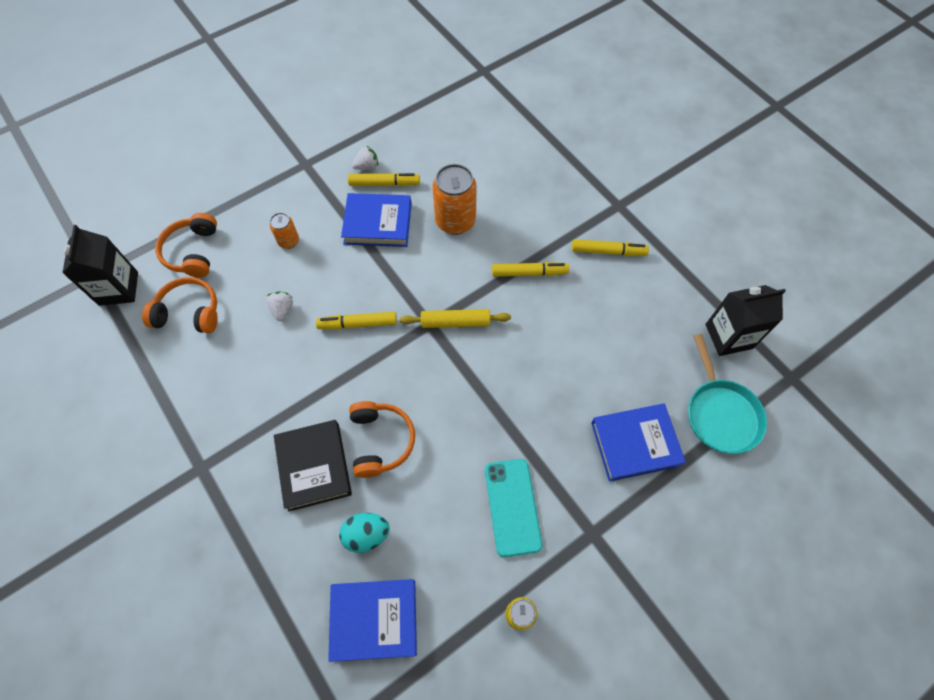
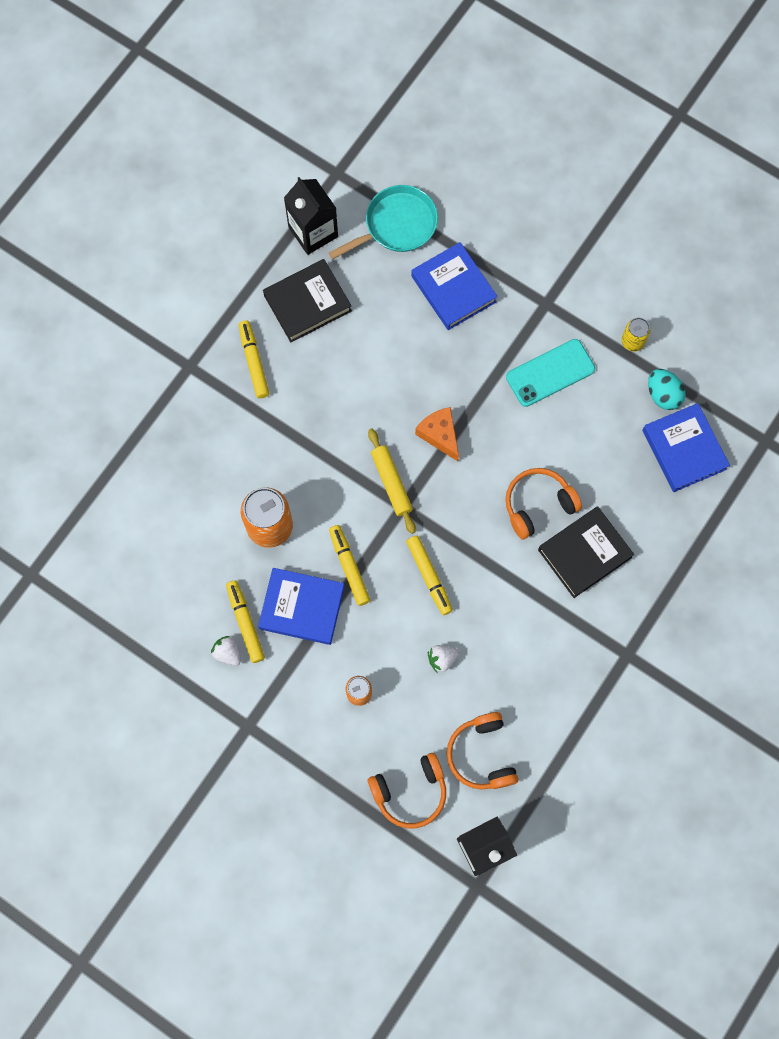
camera: 110 degrees left, 10 degrees up
(366, 535) = (622, 483): turquoise egg -> turquoise egg (663, 395)
(378, 223) = (302, 607): blue book -> blue book turned 60 degrees counterclockwise
(485, 377) = (440, 435): none -> orange cheese
(529, 273) = (308, 431): yellow marker -> yellow marker (349, 567)
(654, 309) = (307, 303): none -> black book

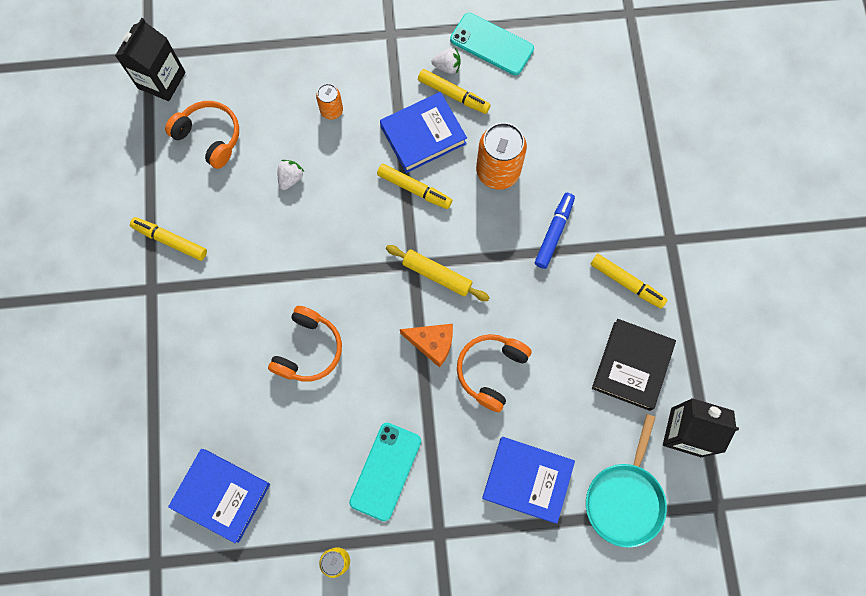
camera: 140 degrees right, 0 degrees up
(172, 642) = (491, 44): none -> turquoise phone
(272, 443) = (554, 232): none -> blue marker
(410, 792) = (242, 76): orange headphones -> orange headphones (491, 371)
(429, 576) = (349, 228): yellow marker -> yellow marker (170, 241)
(584, 553) = (241, 340): black book -> none
(663, 395) = (274, 531): turquoise egg -> none

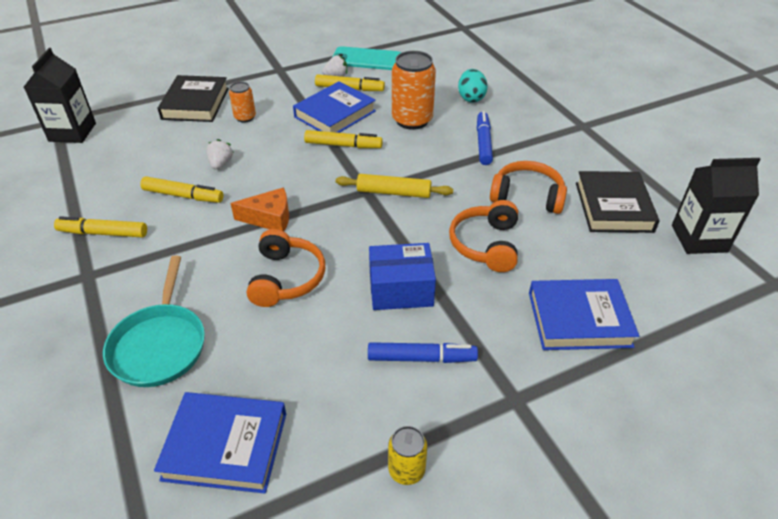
camera: 20 degrees left, 30 degrees down
(209, 137) = (130, 156): orange headphones -> orange headphones (527, 196)
(288, 70) = (195, 103): none -> black book
(385, 471) = (421, 358): turquoise phone -> blue marker
(397, 396) = (401, 289): none -> blue box
(432, 343) = (415, 240): orange cheese -> orange cheese (269, 218)
(576, 154) = (471, 98): none -> turquoise egg
(625, 499) = (686, 305): turquoise pan -> turquoise pan (159, 345)
(627, 283) = (567, 157): yellow marker -> yellow marker (183, 195)

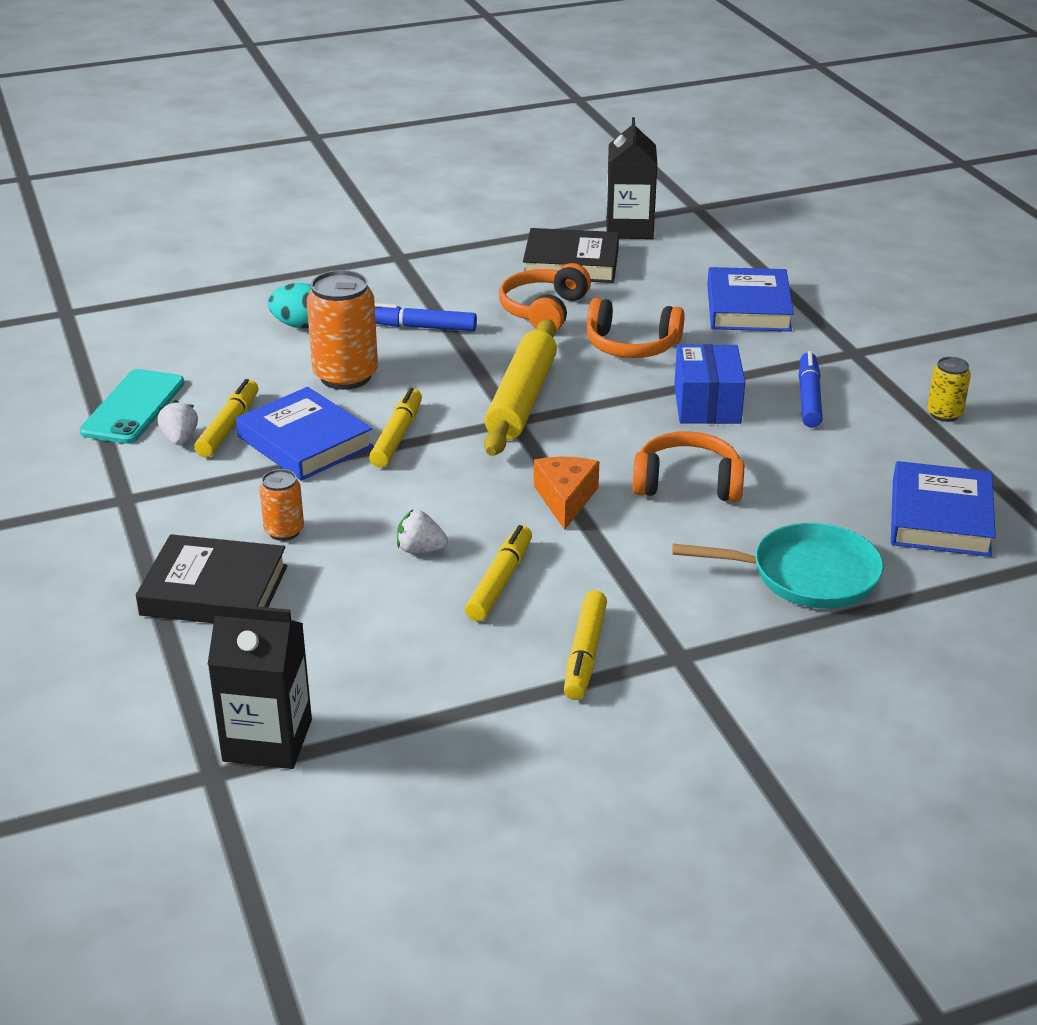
camera: 85 degrees left, 10 degrees down
(393, 192) = (521, 400): yellow rolling pin -> yellow rolling pin, size x1.52

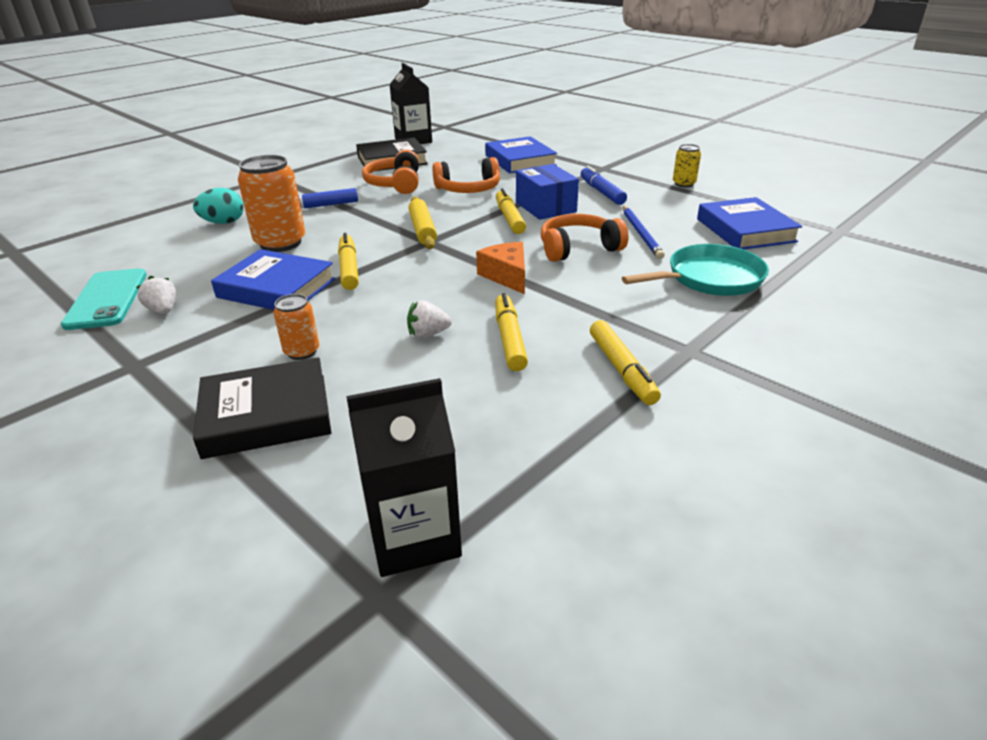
camera: 25 degrees left, 0 degrees up
(228, 426) = (203, 293): yellow marker -> yellow marker (509, 218)
(521, 400) = (422, 230): yellow rolling pin -> yellow rolling pin, size x0.66
(791, 483) = (641, 234): none -> blue pencil

